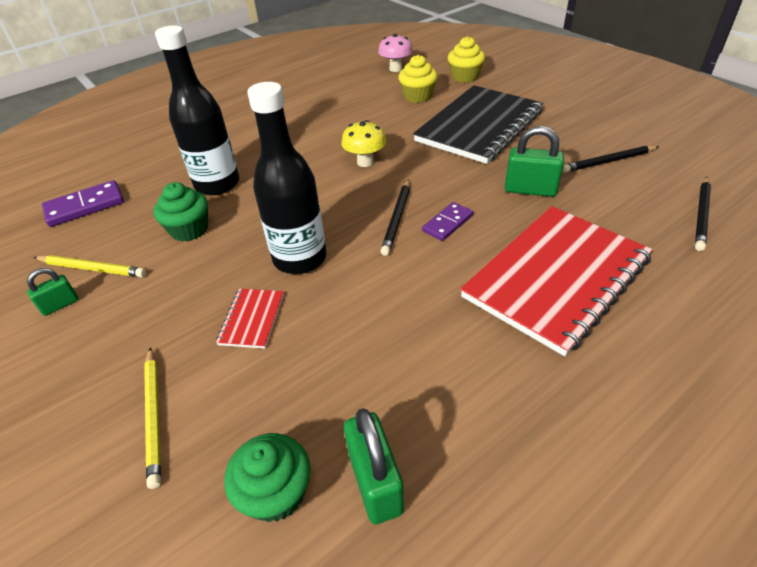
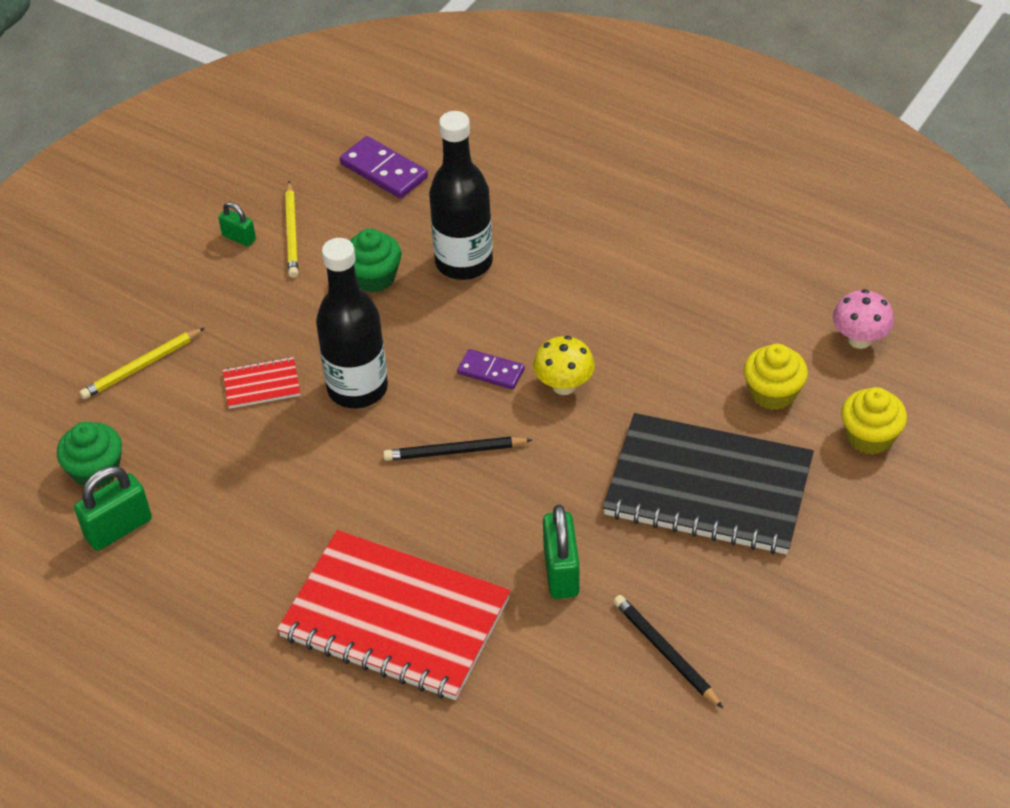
camera: 70 degrees right, 5 degrees up
(447, 223) = (461, 501): purple domino -> purple domino (491, 371)
(701, 215) = (566, 760): black pencil -> none

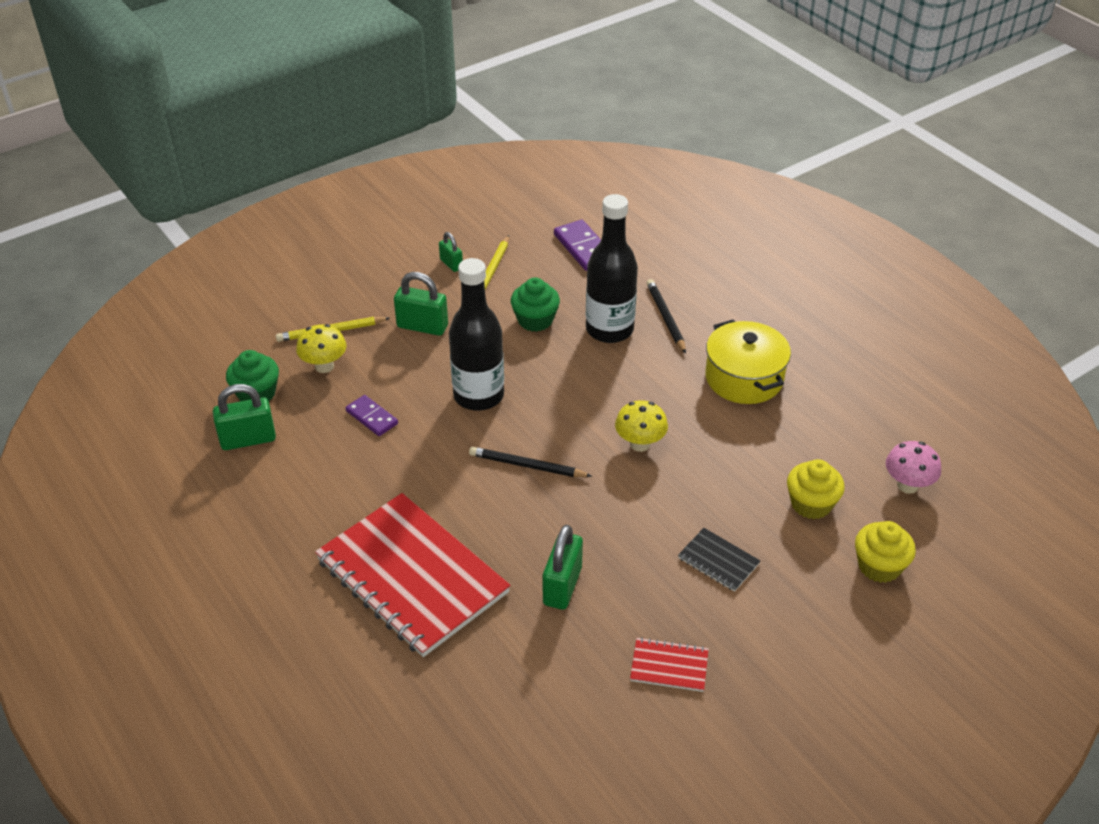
camera: 20 degrees right, 5 degrees down
(158, 411) = (324, 366): none -> yellow mushroom
(247, 326) = (422, 326): none -> green padlock
(261, 385) = (409, 371): red notebook -> red notebook (669, 666)
(491, 371) = (587, 415): purple domino -> purple domino (371, 417)
(638, 273) = (744, 378): none -> yellow pot
(665, 652) = (614, 682): black pencil -> black pencil (665, 318)
(708, 487) = (718, 561): black notebook -> black notebook, size x0.41

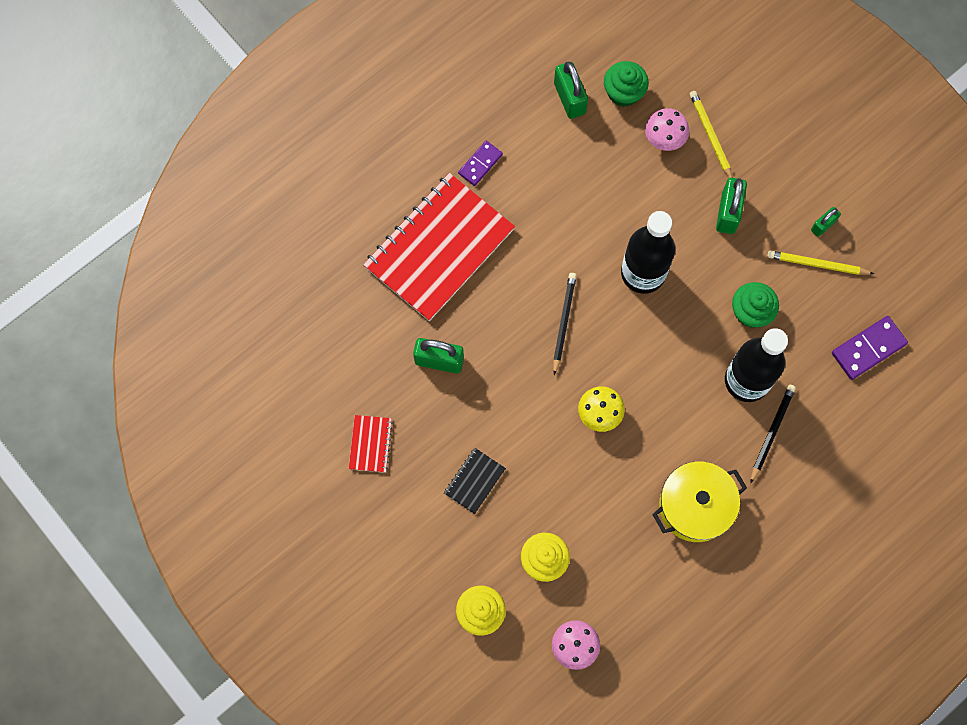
camera: 85 degrees right, 30 degrees up
(324, 366) = (664, 139): yellow mushroom -> pink mushroom
(371, 417) = (606, 189): purple domino -> purple domino (480, 164)
(665, 318) = (771, 432): black pencil -> black pencil turned 45 degrees counterclockwise

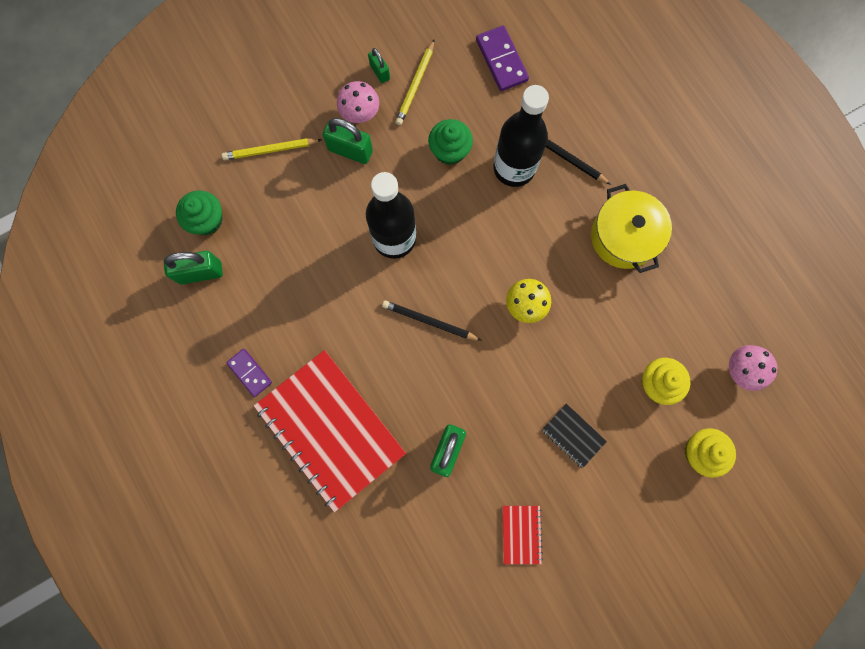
camera: 80 degrees left, 5 degrees up
(370, 444) = (521, 534): red notebook -> red notebook turned 75 degrees clockwise
(664, 139) = (264, 192): pink mushroom -> pink mushroom (360, 114)

